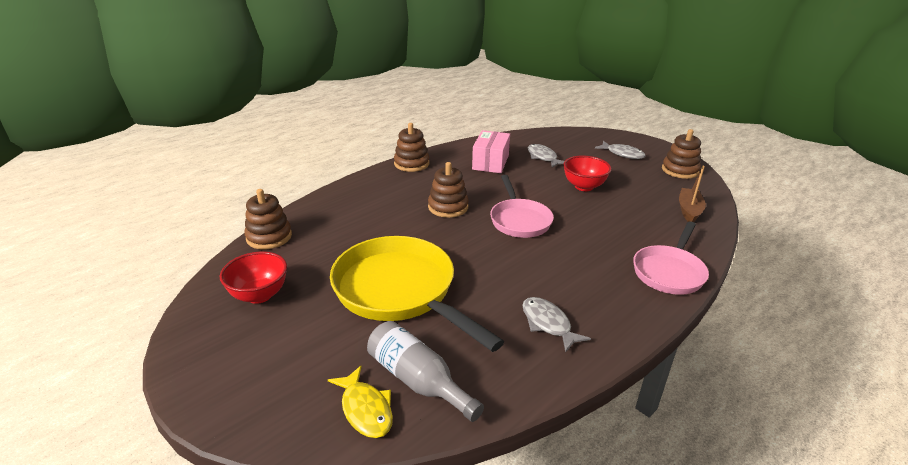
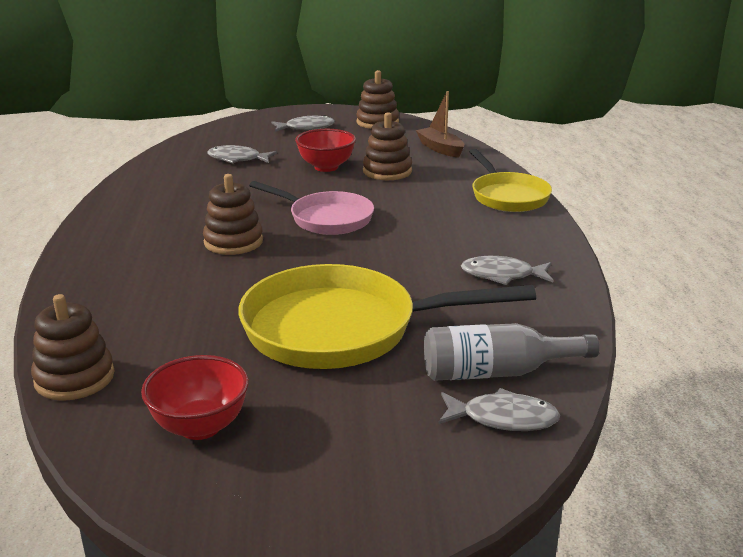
camera: 50 degrees left, 5 degrees down
(365, 409) = (503, 418): yellow fish -> grey fish
(411, 164) = (98, 224): brown stacking toy -> brown stacking toy (387, 171)
(490, 162) = (191, 185): pink box -> none
(669, 272) = (508, 196): pink pan -> yellow pan

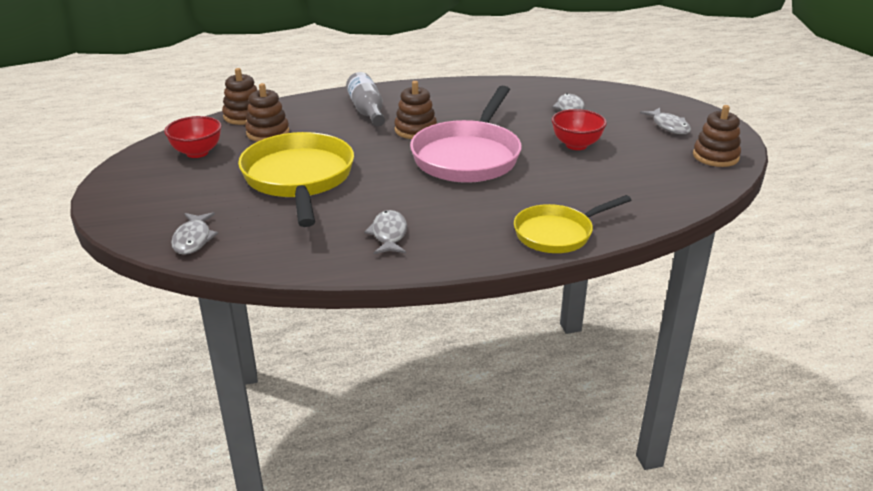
camera: 80 degrees right, 5 degrees up
(326, 218) = (468, 156): pink pan -> pink pan, size x1.64
(387, 171) = (584, 172): brown stacking toy -> brown stacking toy (268, 133)
(440, 149) = (664, 193): brown boat -> none
(496, 372) = (246, 236): grey bottle -> grey bottle (367, 111)

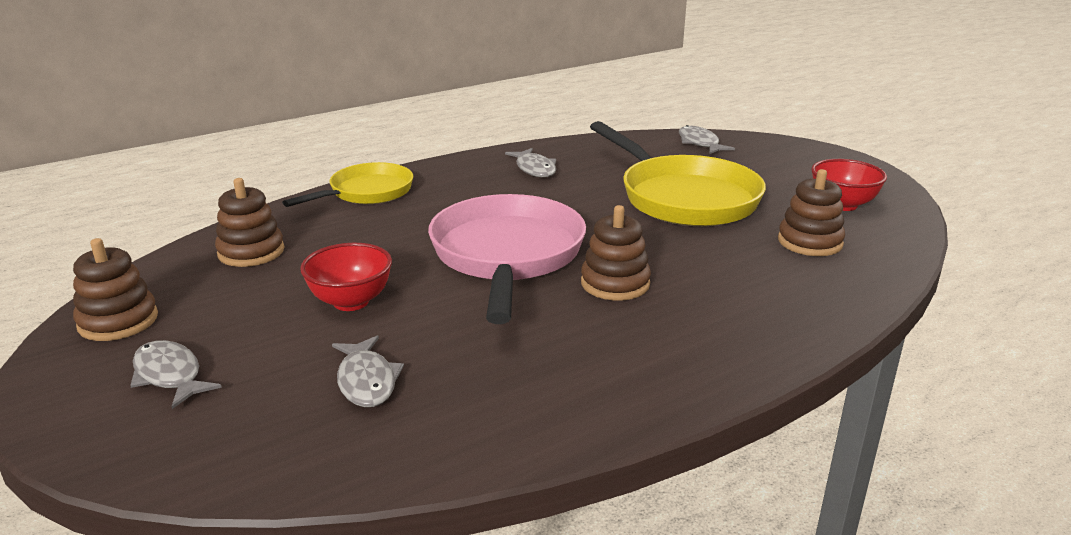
camera: 160 degrees right, 5 degrees down
(244, 116) = (888, 260): brown stacking toy -> brown stacking toy (251, 252)
(367, 111) = (728, 305): grey bottle -> none

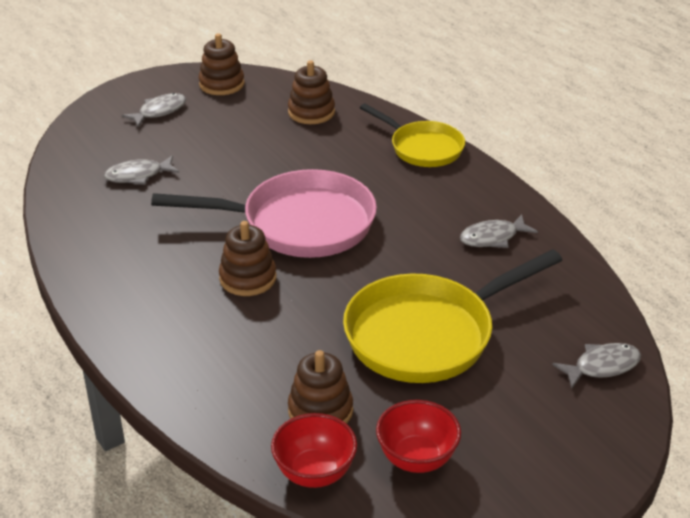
camera: 90 degrees right, 10 degrees up
(351, 302) = (234, 160): red bowl -> red bowl (314, 473)

